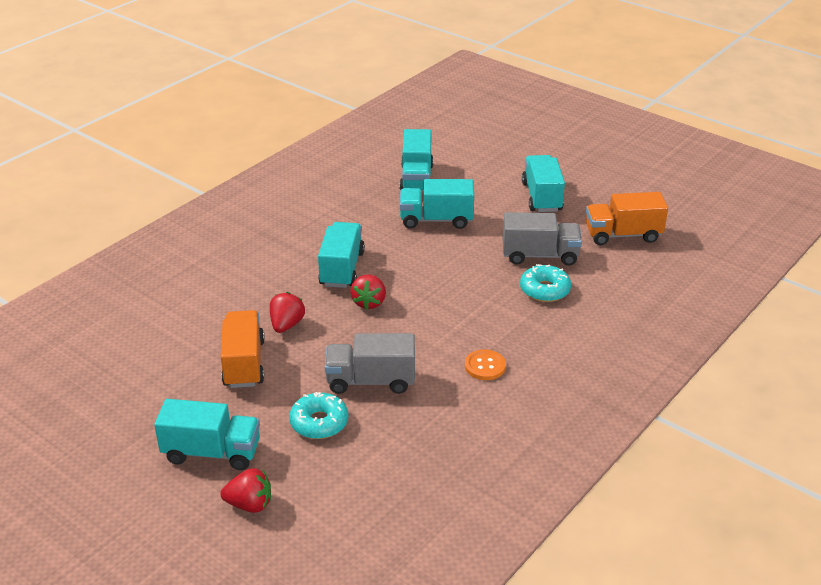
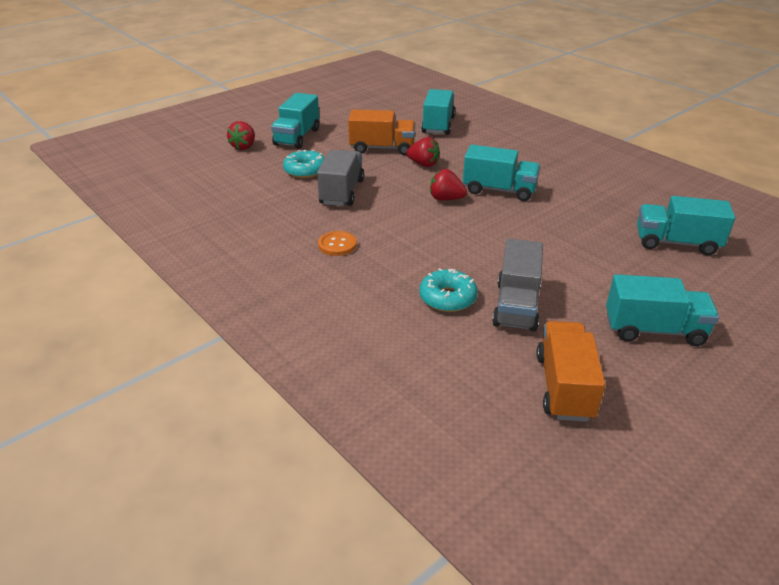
camera: 100 degrees right, 0 degrees up
(436, 220) = (588, 246): turquoise truck -> turquoise truck (438, 125)

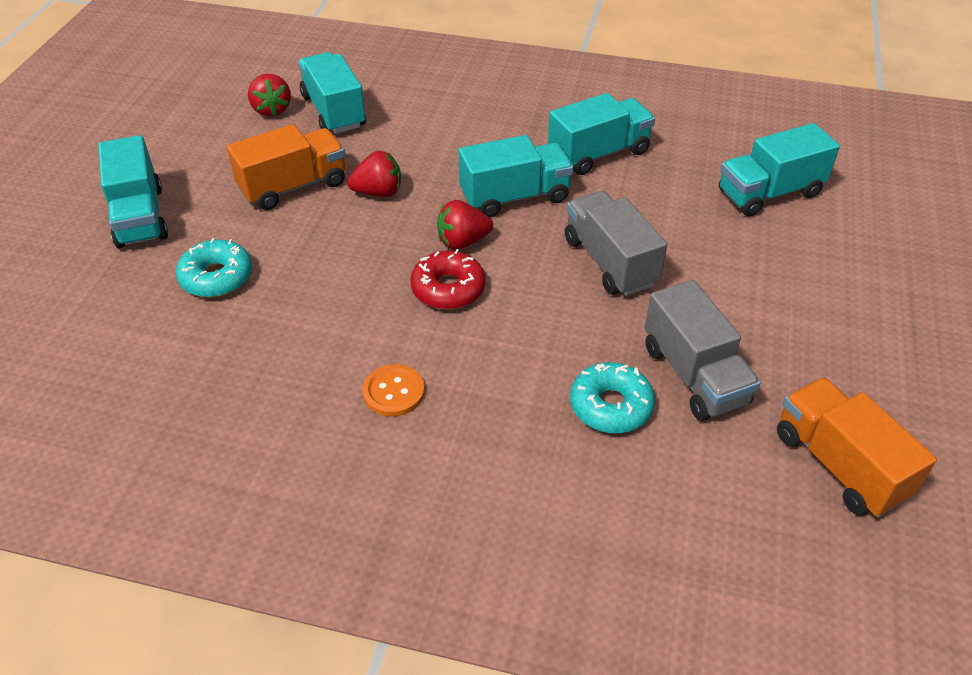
camera: 35 degrees left, 10 degrees up
(244, 146) = (67, 272): red strawberry -> red strawberry (271, 109)
(342, 192) = (311, 294): grey truck -> grey truck (610, 262)
(414, 215) = (448, 289): none -> red donut
(654, 330) = (851, 332): turquoise truck -> turquoise truck (598, 154)

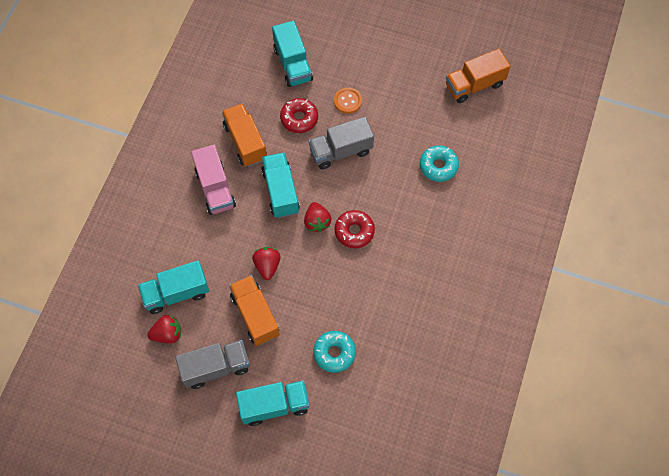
camera: 85 degrees left, 20 degrees up
(393, 392) = (425, 260): orange button -> orange button (348, 101)
(509, 131) = (215, 188): none -> pink truck
(598, 154) = (245, 142): turquoise truck -> orange truck
(661, 208) = (299, 118): none -> red donut
(694, 375) = (421, 128): grey truck -> grey truck (215, 368)

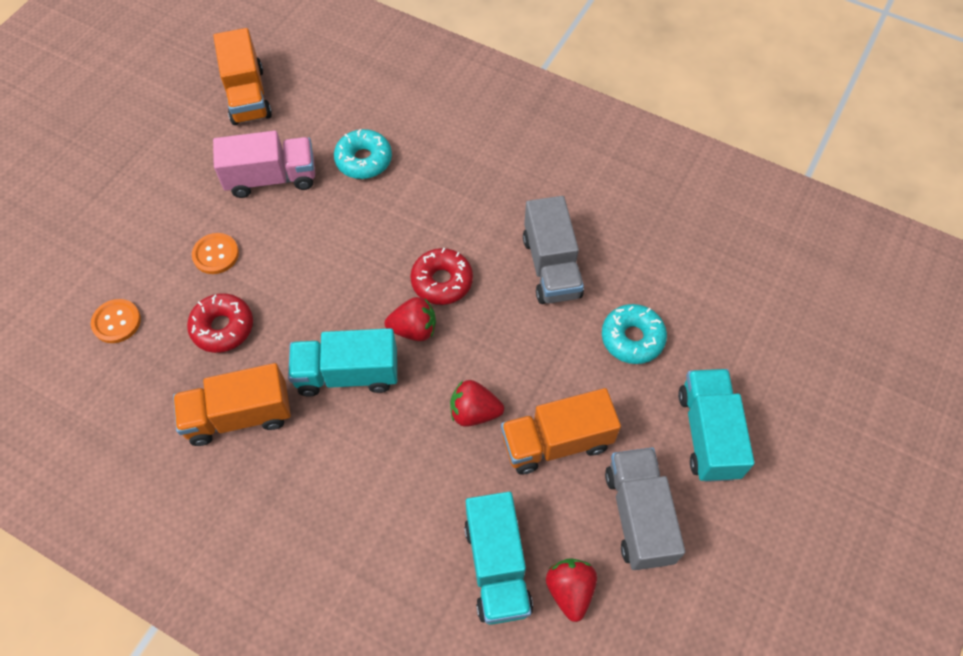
camera: 80 degrees left, 5 degrees down
(215, 188) = (313, 476): pink truck -> pink truck (271, 178)
(293, 64) = (116, 322): turquoise truck -> orange button
(341, 151) = (301, 278): grey truck -> grey truck (551, 267)

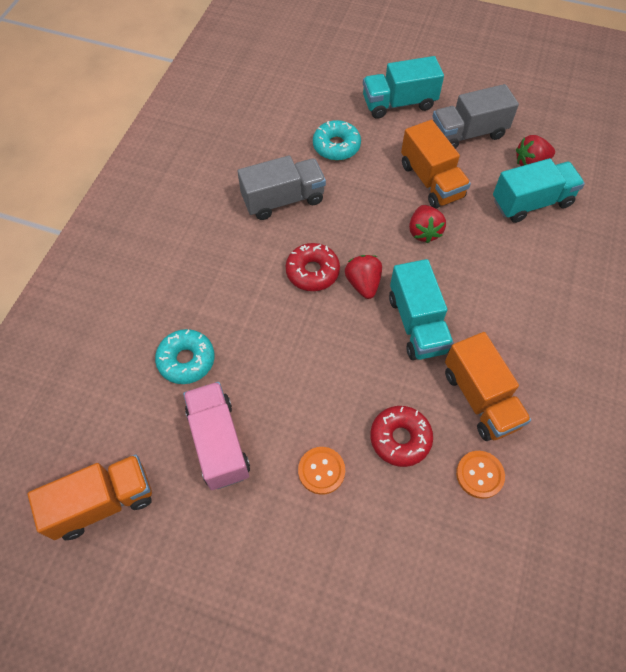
camera: 100 degrees left, 0 degrees up
(116, 322) = (420, 546): orange button -> orange button (479, 475)

